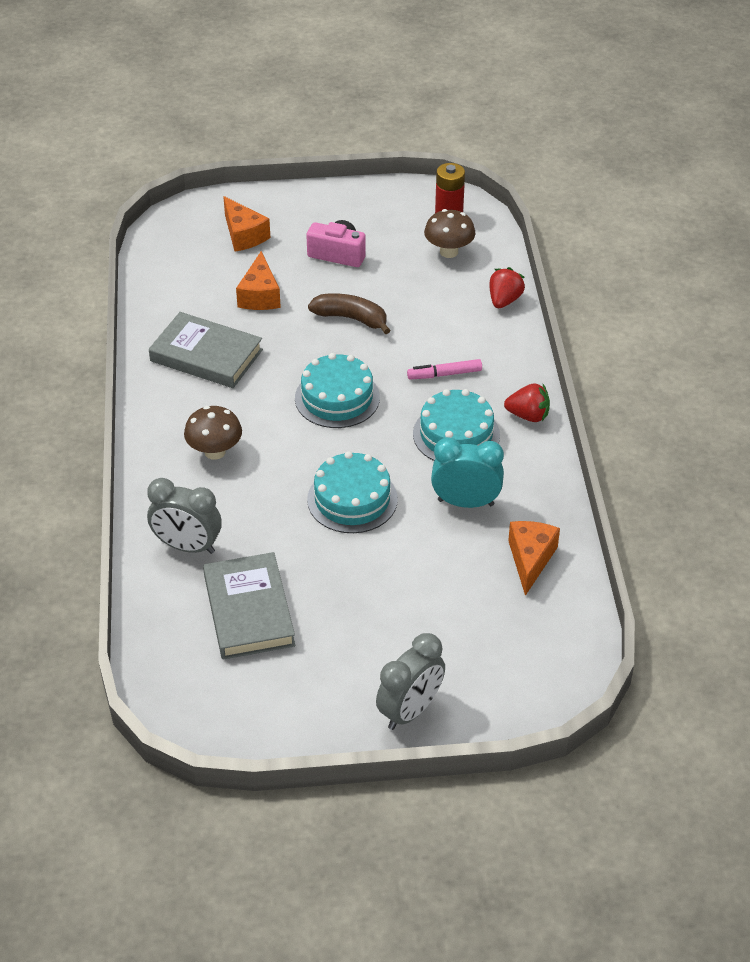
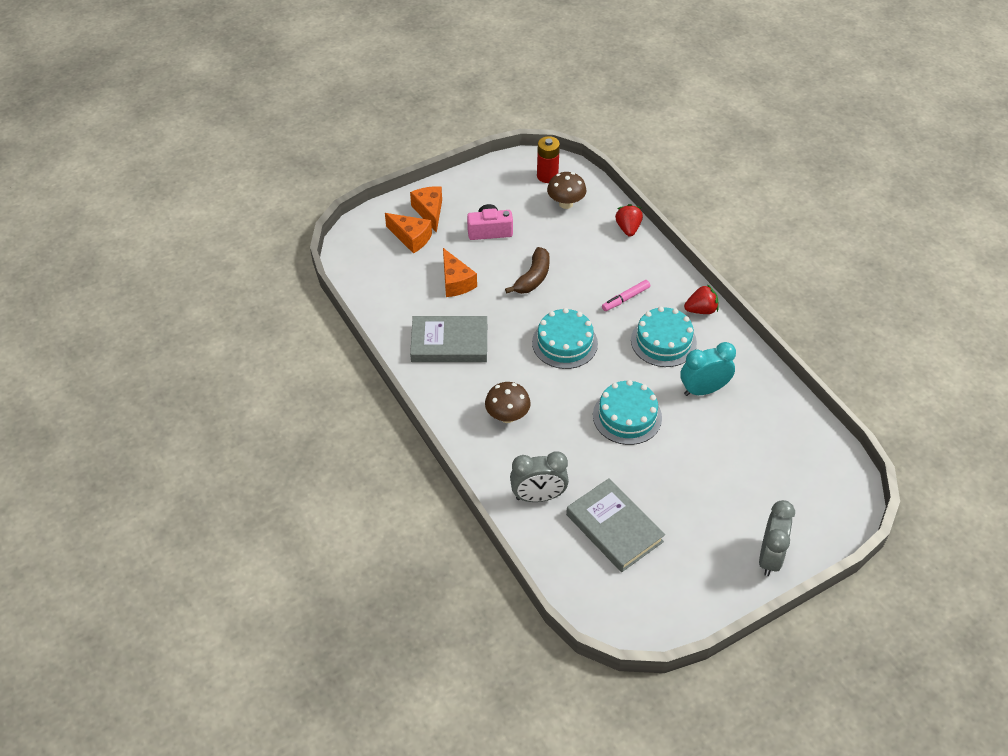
camera: 25 degrees left, 5 degrees up
(351, 318) = (533, 278): brown banana -> brown banana turned 120 degrees clockwise
(530, 559) = (772, 415): orange cheese -> orange cheese (429, 212)

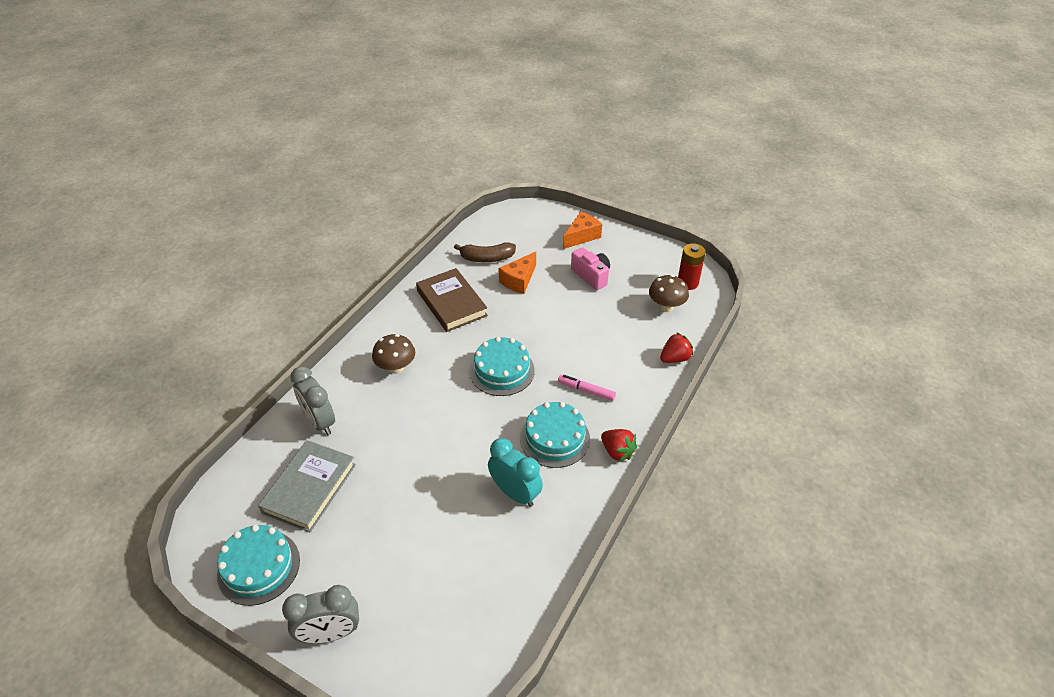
camera: 60 degrees right, 5 degrees down
(411, 238) = (545, 239): orange cheese -> none
(449, 343) = (451, 303): grey book -> brown book
(533, 278) = (561, 322): brown banana -> brown banana (487, 258)
(627, 416) = (445, 447): turquoise cake -> turquoise cake (259, 567)

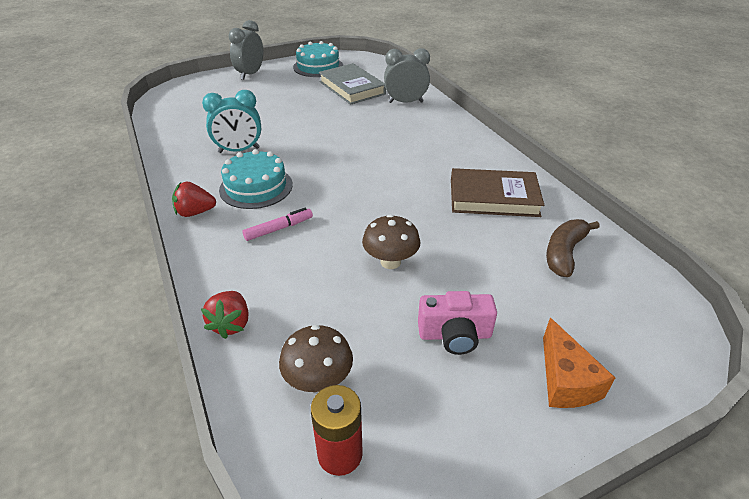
camera: 125 degrees right, 5 degrees down
(396, 368) = (429, 143): brown mushroom -> brown mushroom (390, 262)
(502, 371) = (364, 191): turquoise cake -> none
(519, 280) = (497, 261): orange cheese -> none

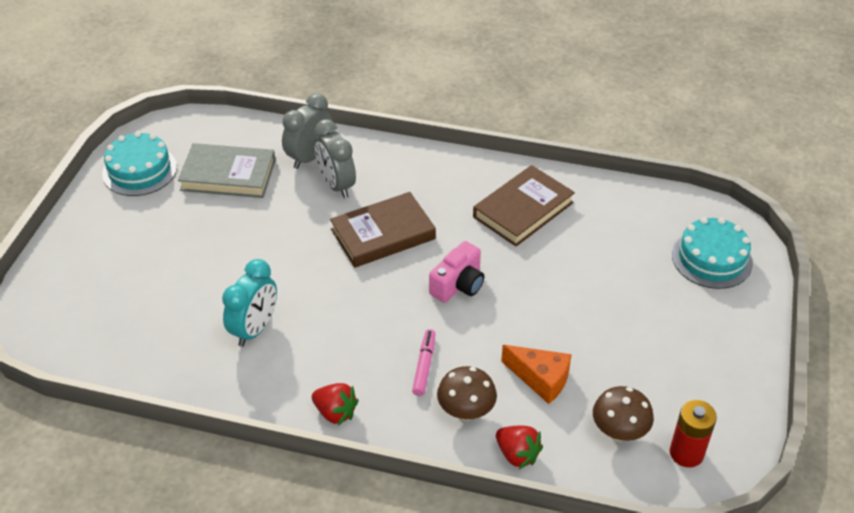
camera: 50 degrees left, 5 degrees up
(195, 212) = (335, 412): red strawberry -> red strawberry turned 90 degrees counterclockwise
(250, 74) = (80, 234): grey clock -> grey clock (336, 185)
(256, 187) = (339, 349): turquoise cake -> turquoise cake (712, 259)
(380, 154) = (383, 234): none -> brown book
(390, 262) = (538, 321): brown mushroom -> brown mushroom (466, 411)
(455, 335) = (643, 335): pink camera -> pink camera (458, 285)
(564, 253) = (622, 222): brown banana -> none
(565, 380) = (724, 310): orange cheese -> orange cheese (540, 379)

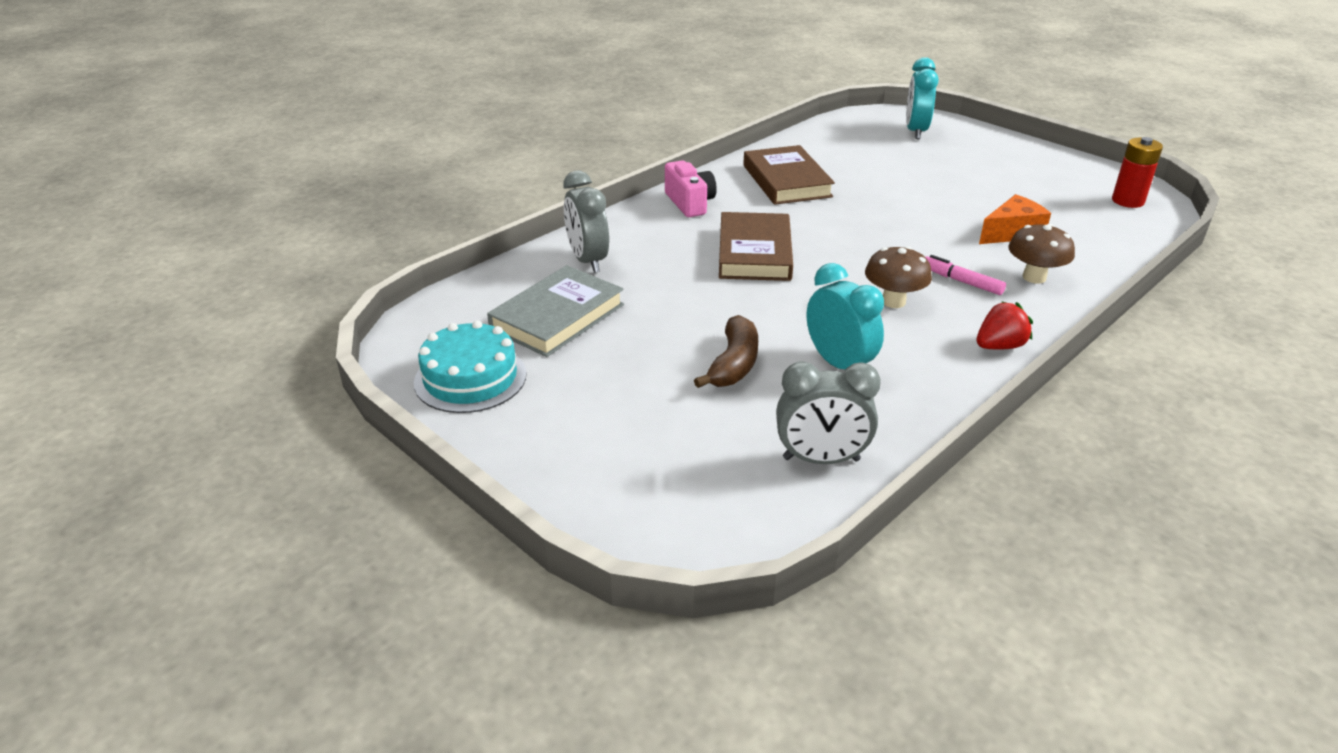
camera: 60 degrees left, 10 degrees down
(222, 277) = (734, 364): none -> brown banana
(336, 185) = (651, 257): grey clock -> grey clock (821, 459)
(458, 285) = (862, 236): pink camera -> pink camera (690, 203)
(517, 454) = (1100, 268): red strawberry -> none
(619, 432) = (1092, 219): brown mushroom -> brown mushroom (893, 301)
(712, 259) = (915, 131): turquoise cake -> turquoise clock

